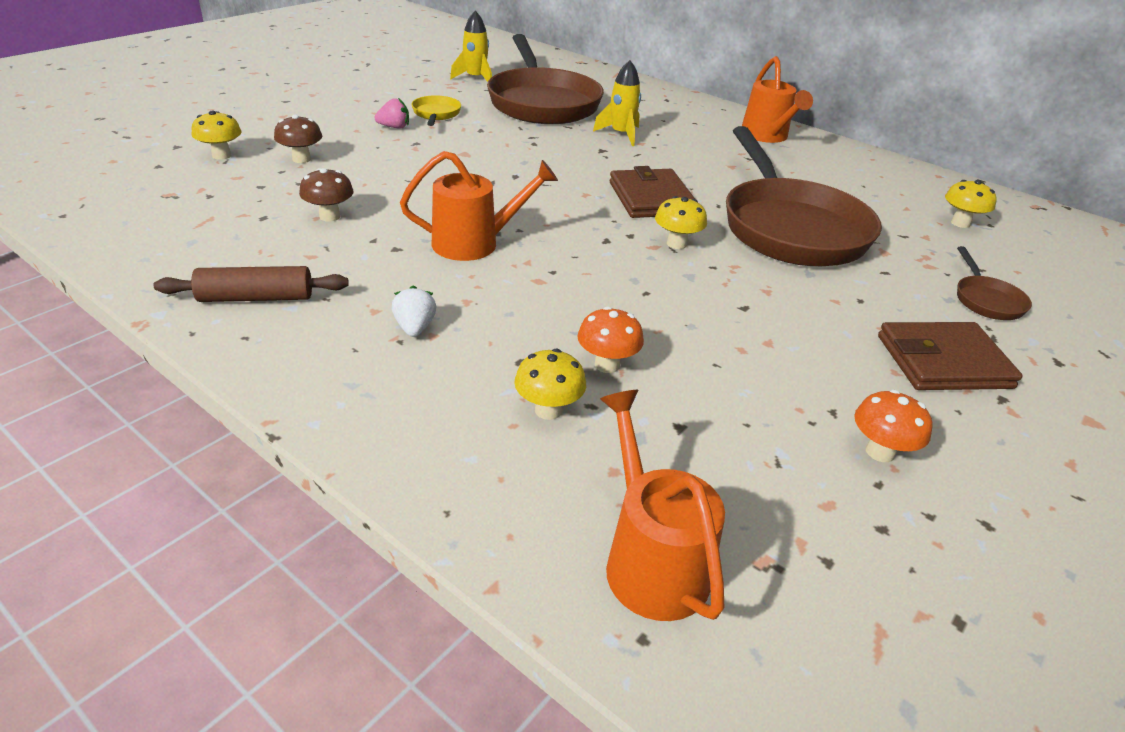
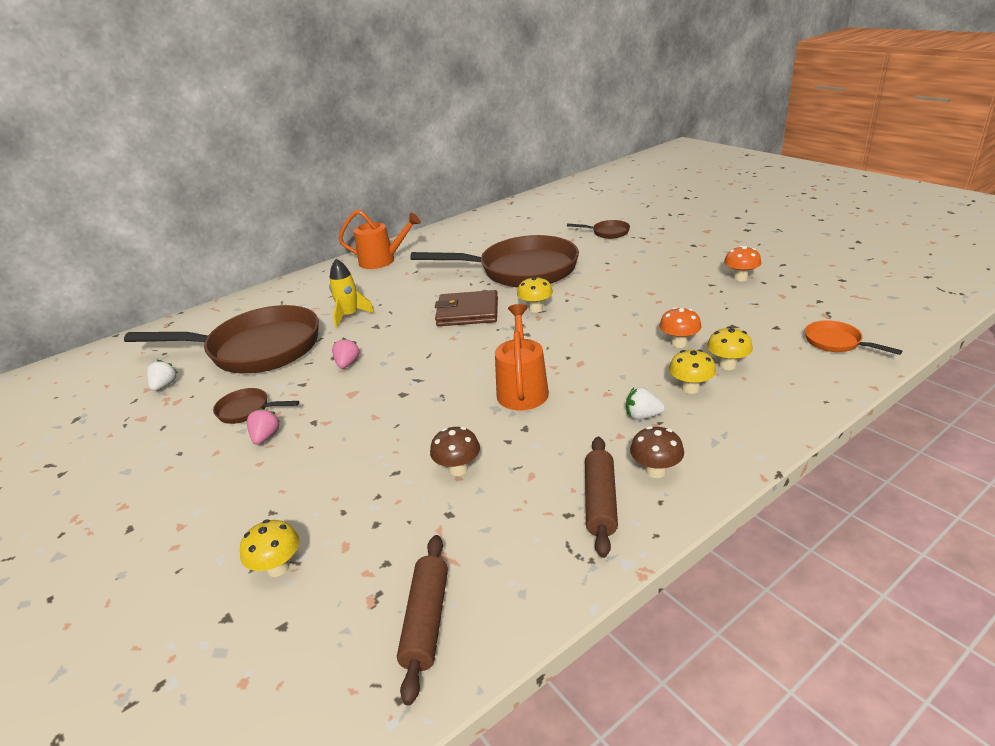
camera: 70 degrees left, 5 degrees down
(134, 218) = (426, 621): none -> brown rolling pin
(301, 159) = (318, 499): brown mushroom -> brown mushroom (655, 471)
(436, 114) = (247, 410): yellow pan -> brown pan
(475, 78) = (164, 385): yellow rocket -> white strawberry
(520, 145) = (347, 364): none -> pink strawberry
(650, 559) = (836, 342): orange watering can -> orange pan
(943, 362) = (664, 252): brown wallet -> none
(960, 223) = (525, 224): yellow mushroom -> yellow mushroom (690, 388)

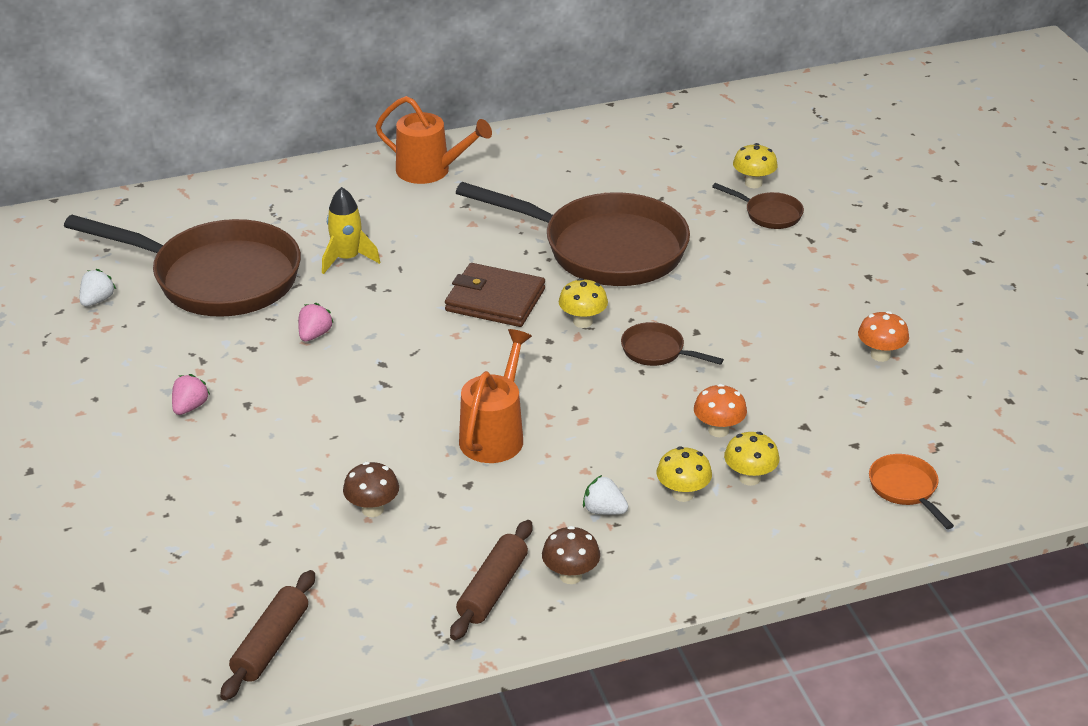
camera: 15 degrees right, 5 degrees up
(247, 410) = (180, 365): brown pan -> brown pan (657, 351)
(278, 567) = (158, 555): yellow mushroom -> yellow mushroom (753, 183)

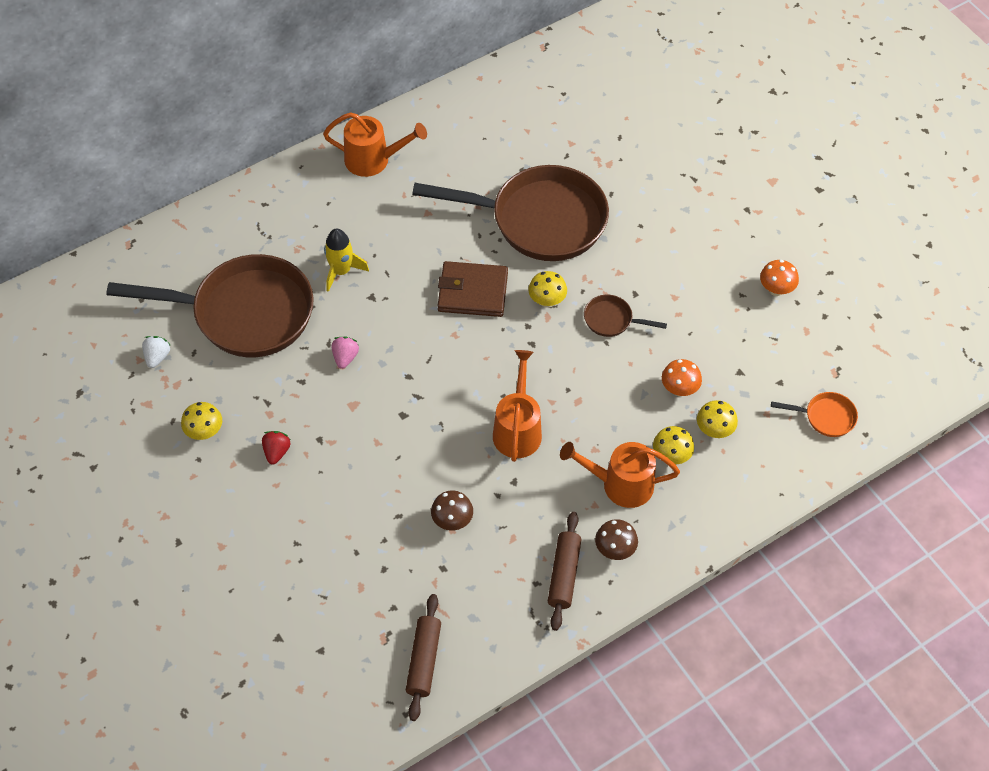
camera: 15 degrees left, 20 degrees up
(190, 407) = (276, 452): pink strawberry -> red strawberry
(604, 510) = (620, 484): white strawberry -> orange watering can
(753, 183) = (634, 125): yellow mushroom -> yellow mushroom (204, 432)
(769, 214) = (655, 157): brown pan -> none
(905, 489) = (825, 417): orange pan -> orange pan turned 135 degrees clockwise

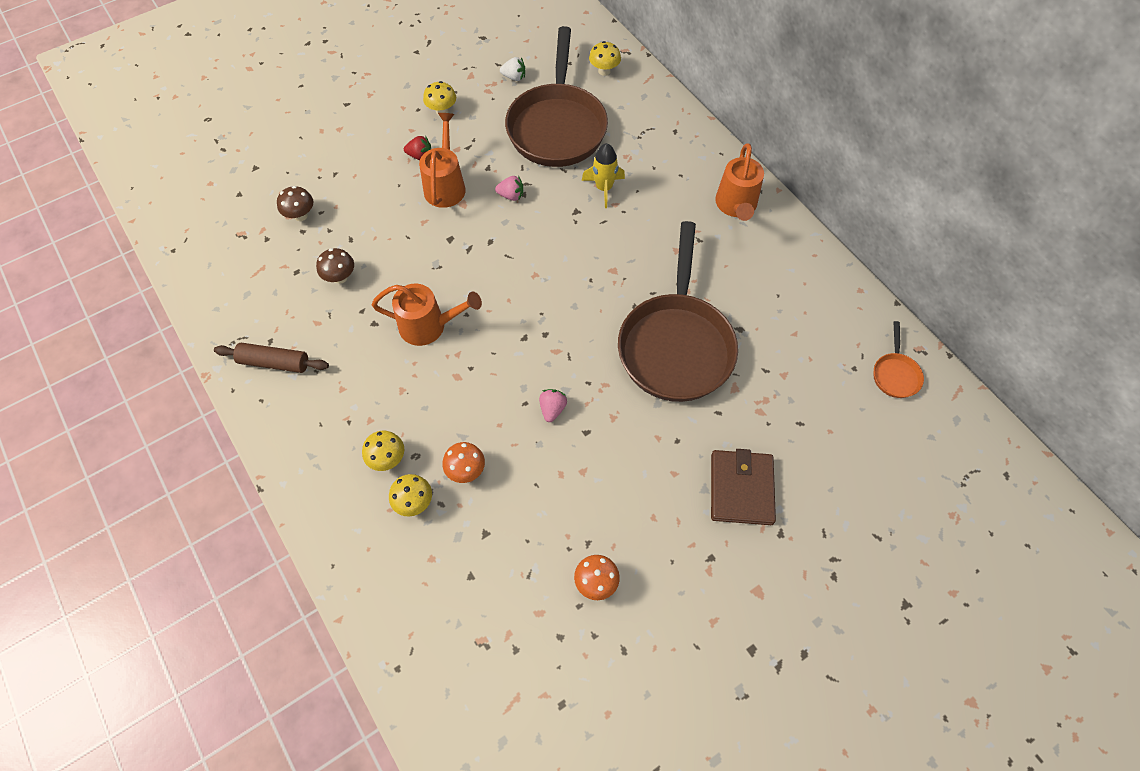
camera: 90 degrees right, 5 degrees up
(424, 660) = (215, 261): brown rolling pin -> none
(472, 292) = (584, 288): brown wallet -> brown wallet (741, 489)
(547, 301) = (574, 350): yellow mushroom -> yellow mushroom (604, 71)
(612, 320) = (552, 409): brown pan -> pink strawberry
(615, 550) = (292, 405): brown mushroom -> brown mushroom (301, 215)
(620, 484) = (361, 411): orange watering can -> orange watering can (445, 185)
(825, 417) = (422, 623): orange pan -> orange pan (895, 374)

